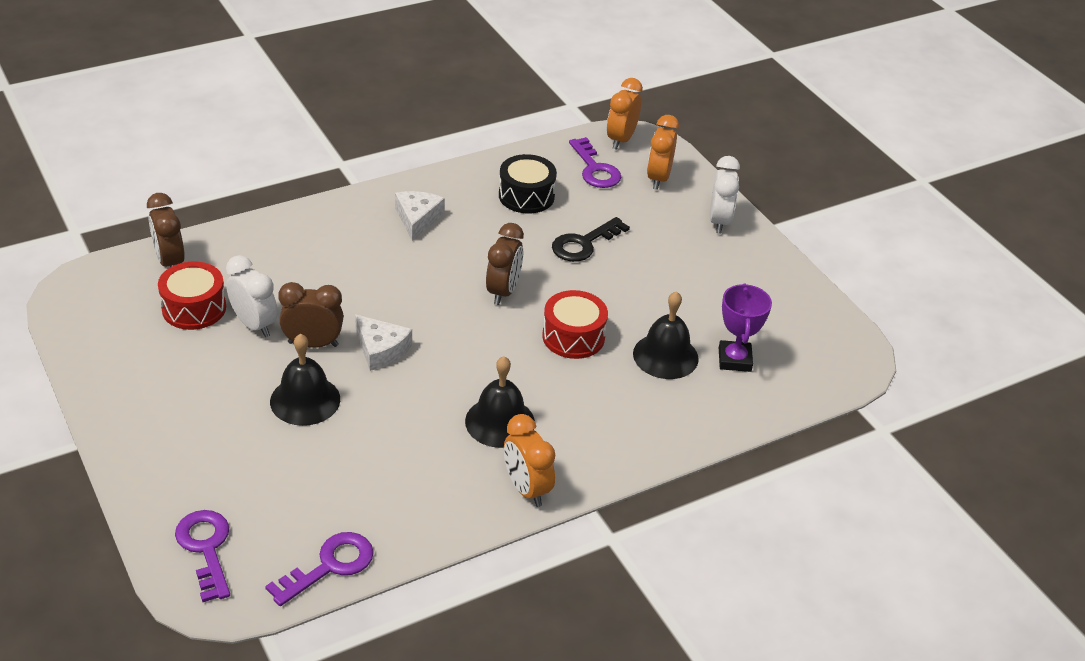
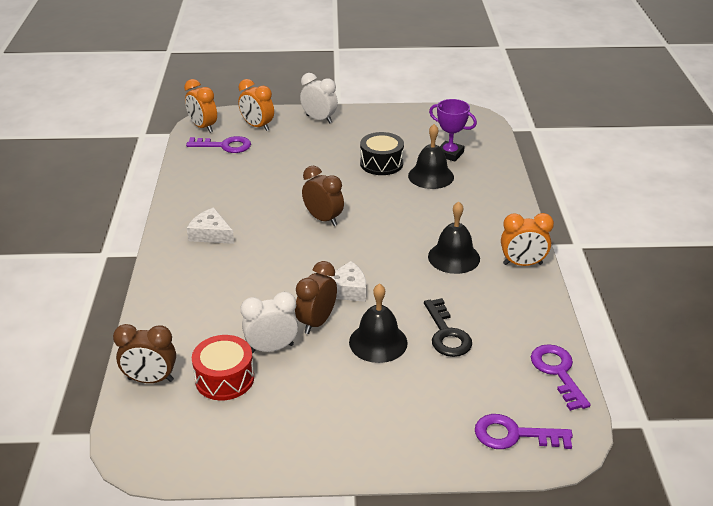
camera: 60 degrees left, 5 degrees down
(526, 196) = (228, 180): black drum -> black drum (381, 163)
(573, 337) = (390, 204): red drum -> none
(584, 243) = (299, 173): black key -> black key (446, 334)

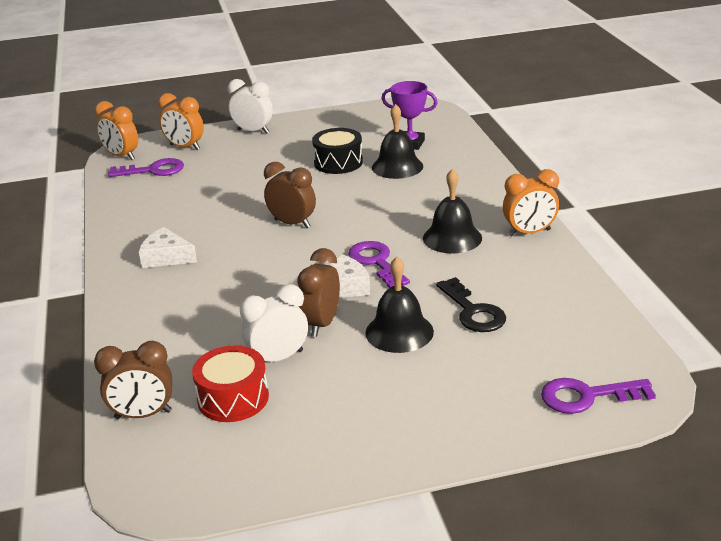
camera: 10 degrees left, 5 degrees down
(558, 372) = (609, 328): purple key -> purple key (376, 262)

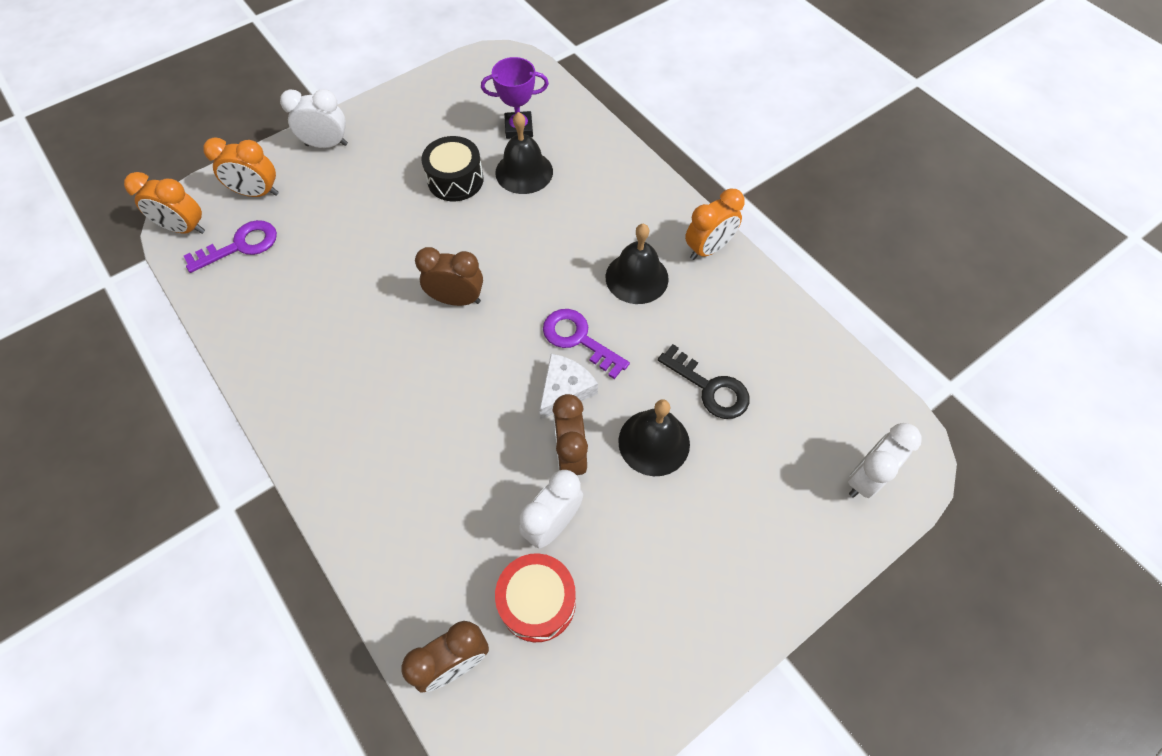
camera: 25 degrees left, 30 degrees up
(166, 257) = (341, 397): white cheese -> none
(587, 396) = (865, 478): purple key -> white clock

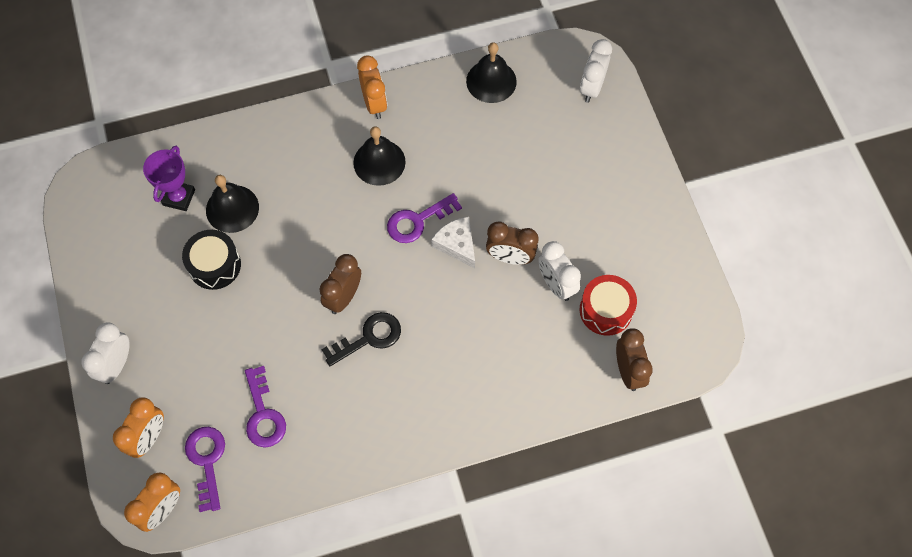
camera: 70 degrees left, 5 degrees up
(301, 274) = (263, 414): none -> purple key
(654, 442) = (520, 201): black bell -> black bell (491, 81)
(709, 388) = (492, 150): black key -> black key (368, 338)
(865, 478) = (592, 87): white clock -> white clock turned 45 degrees clockwise

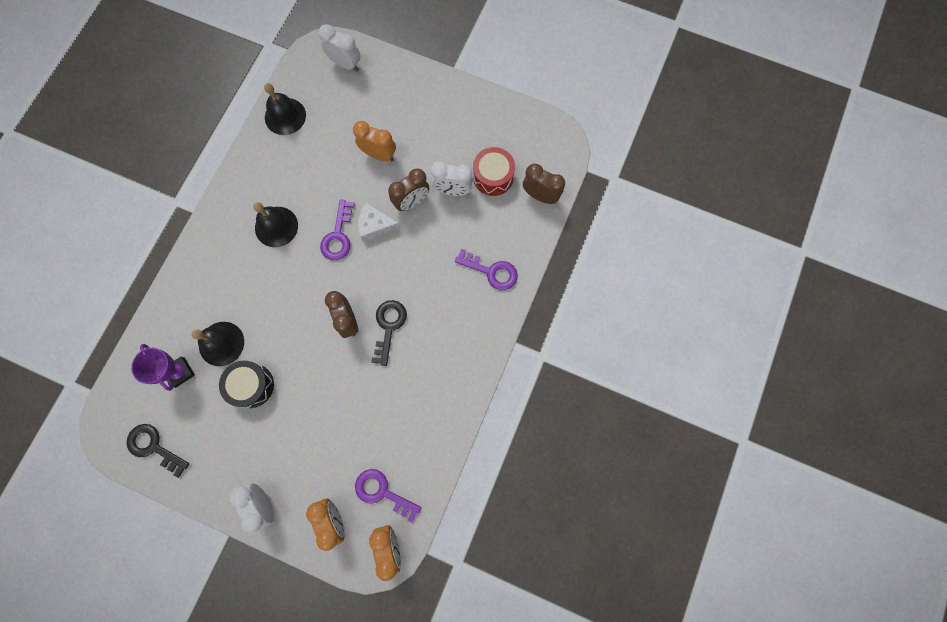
camera: 50 degrees left, 10 degrees up
(97, 233) = (154, 447): none -> black key
(263, 414) = (381, 432): purple key -> purple key (491, 271)
(374, 104) = (232, 197): orange clock -> orange clock (379, 155)
(592, 87) = (345, 64): white clock -> white clock turned 150 degrees clockwise

